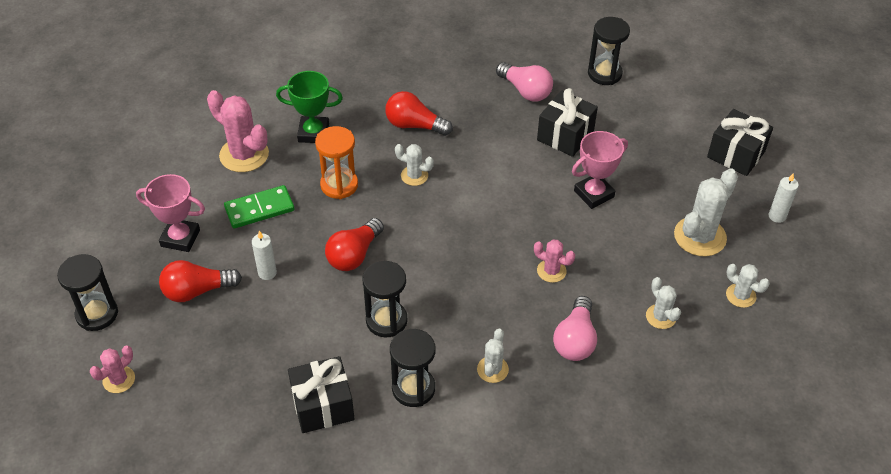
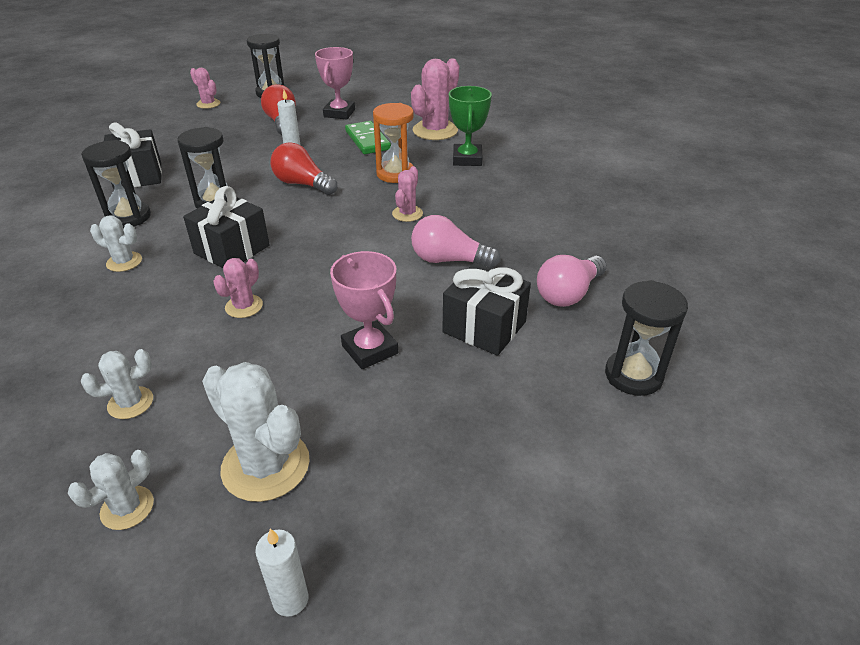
camera: 90 degrees right, 10 degrees down
(414, 125) = (486, 212): red light bulb -> none
(414, 176) = (407, 214): white cactus -> pink cactus
(575, 340) = (132, 321): pink light bulb -> pink light bulb (449, 260)
(736, 154) = (459, 548): black gift -> black gift (232, 249)

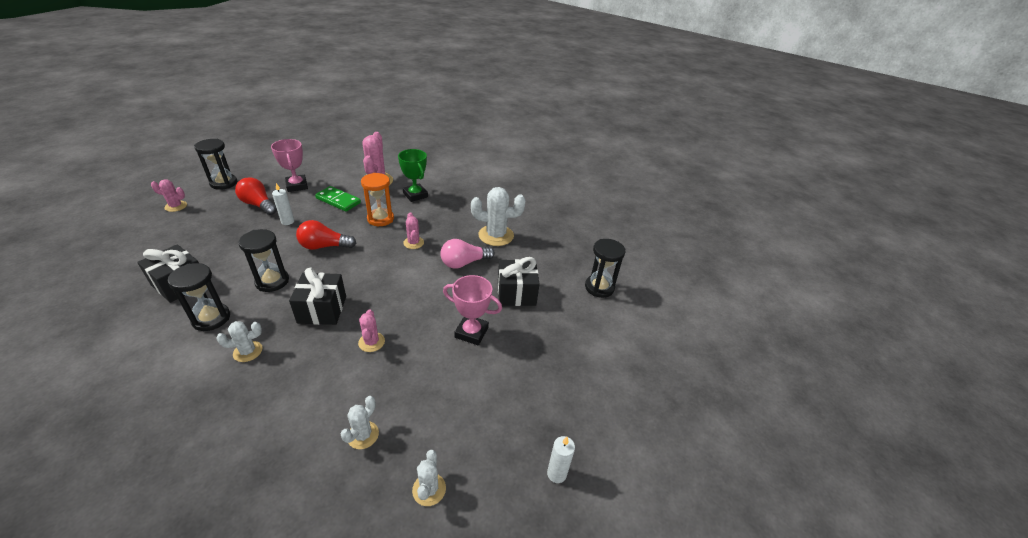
camera: 40 degrees left, 0 degrees up
(266, 465) = (480, 422): white cactus -> white cactus (496, 235)
(568, 293) = (538, 258): pink light bulb -> none

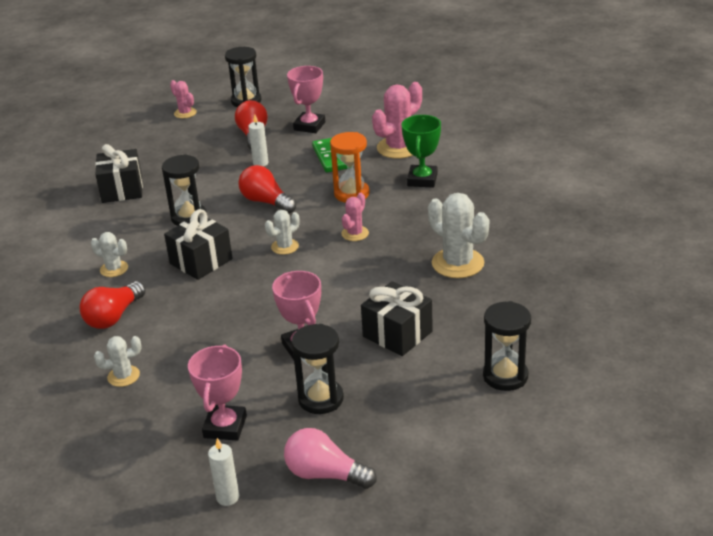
camera: 50 degrees right, 5 degrees down
(211, 318) = (116, 229): black hourglass -> black hourglass (321, 399)
(295, 391) = (114, 317): none -> red light bulb
(371, 342) = (208, 309): pink cactus -> none
(429, 489) = (124, 441): white cactus -> white cactus (285, 247)
(464, 263) = (382, 277): pink light bulb -> pink light bulb (325, 474)
(490, 422) = (225, 427): none -> pink trophy

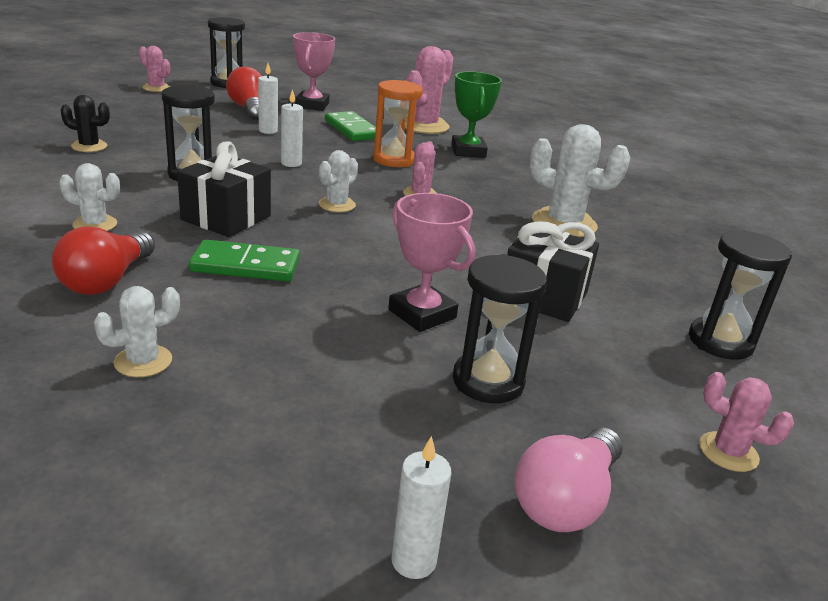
camera: 20 degrees left, 5 degrees down
(122, 190) = (89, 146): black gift -> black cactus
(201, 305) = (245, 266): none -> green domino
(225, 427) = (353, 432): pink trophy -> none
(266, 202) = (291, 163): red light bulb -> white candle
(325, 474) = (566, 500): pink light bulb -> pink light bulb turned 60 degrees counterclockwise
(446, 454) = (728, 452): none -> pink cactus

